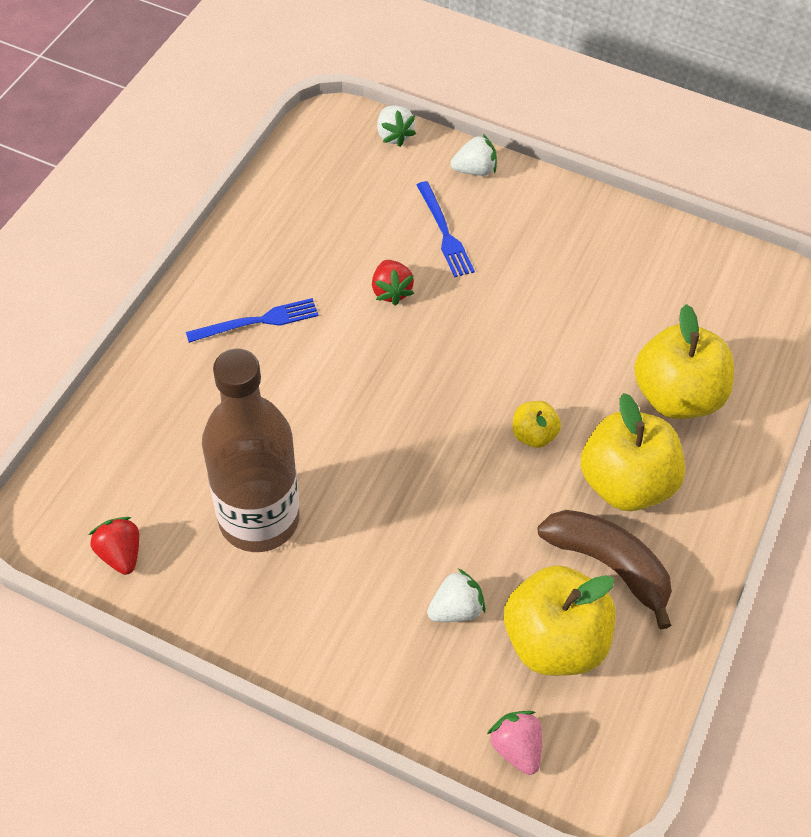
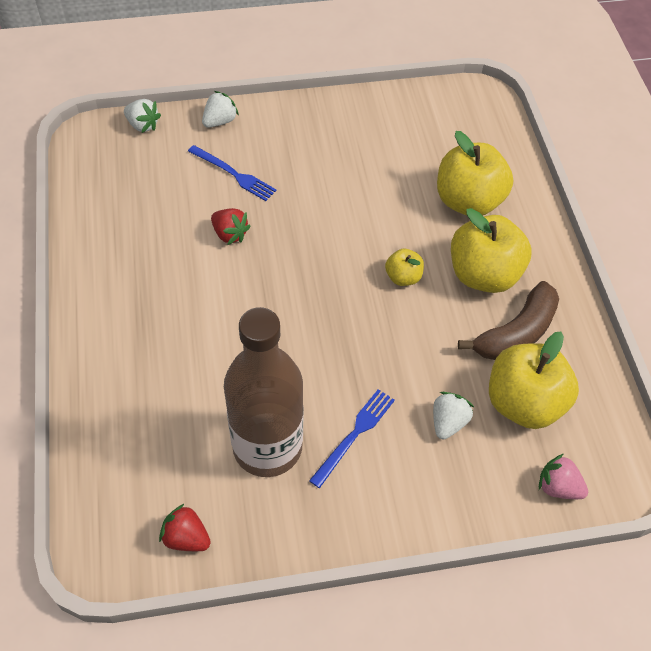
camera: 35 degrees left, 0 degrees up
(257, 321) = (150, 308): blue fork -> blue fork (354, 435)
(608, 565) = (516, 333): brown banana -> brown banana turned 135 degrees clockwise

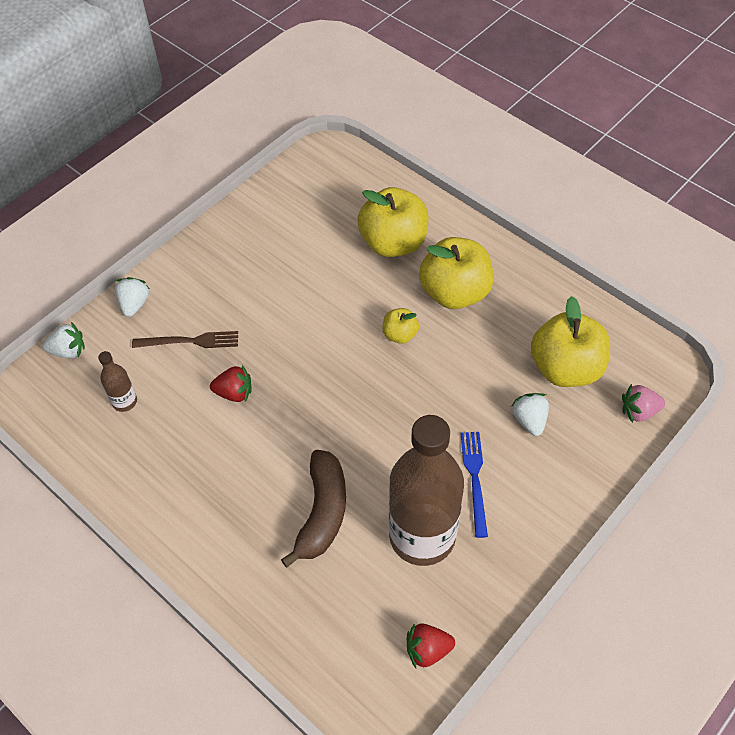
camera: 35 degrees left, 0 degrees up
(146, 187) = (124, 401): none -> brown bottle
(234, 174) = (190, 341): blue fork -> brown fork
(516, 333) = (516, 321): brown banana -> brown banana (322, 512)

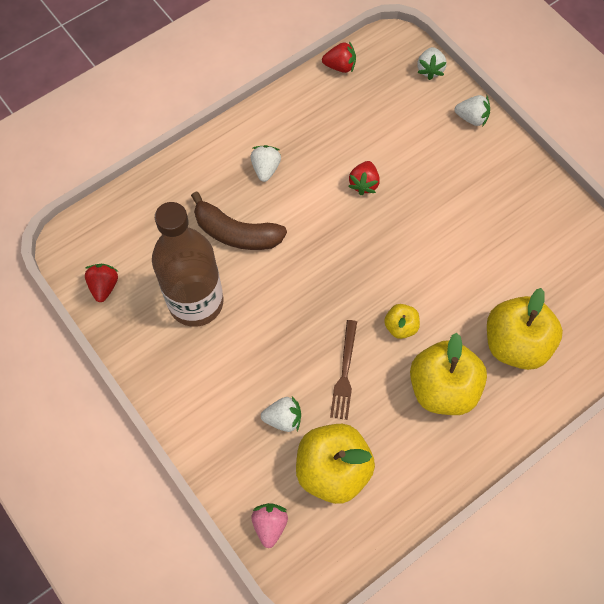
camera: 100 degrees right, 10 degrees up
(67, 444) = (340, 66): none -> red strawberry
(124, 401) = (371, 105): brown bottle -> none
(190, 341) = (424, 156): brown fork -> brown fork (344, 373)
(228, 499) = (266, 169): none -> white strawberry
(475, 479) = (236, 356): blue fork -> none

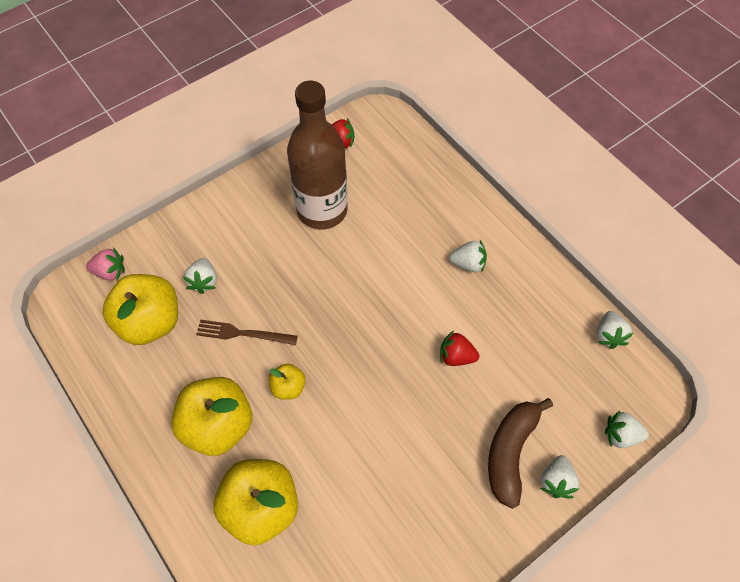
camera: 90 degrees right, 5 degrees down
(236, 233) = (394, 240): brown banana -> brown banana (510, 452)
(340, 66) = (608, 335): red strawberry -> white strawberry

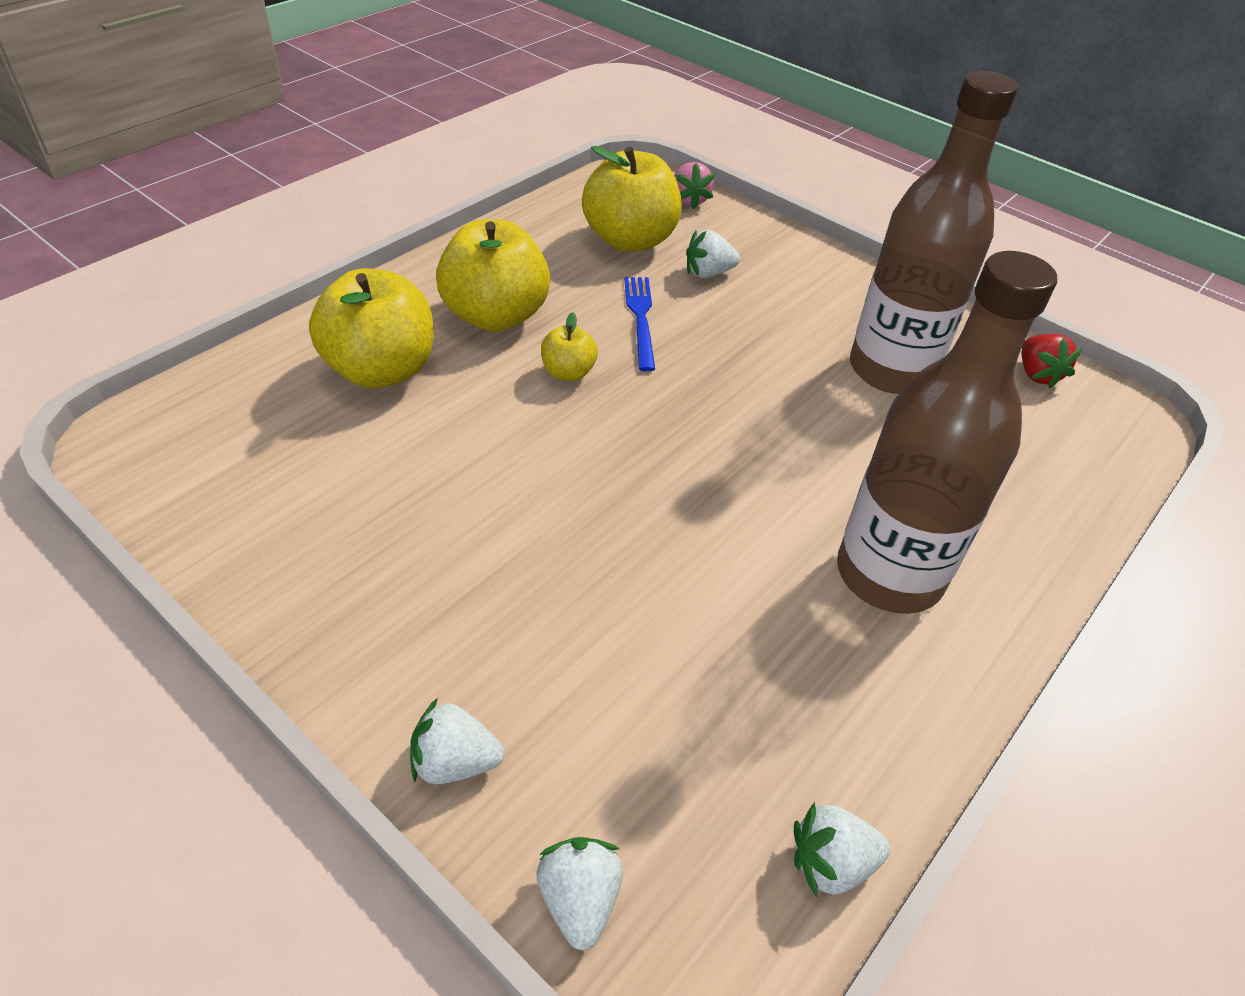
camera: 75 degrees right, 15 degrees down
(243, 333) = (640, 318): brown fork -> blue fork
(456, 356) = (683, 572): red strawberry -> none
(468, 264) = (889, 574): white strawberry -> brown bottle
(510, 452) = (506, 674): brown banana -> none

